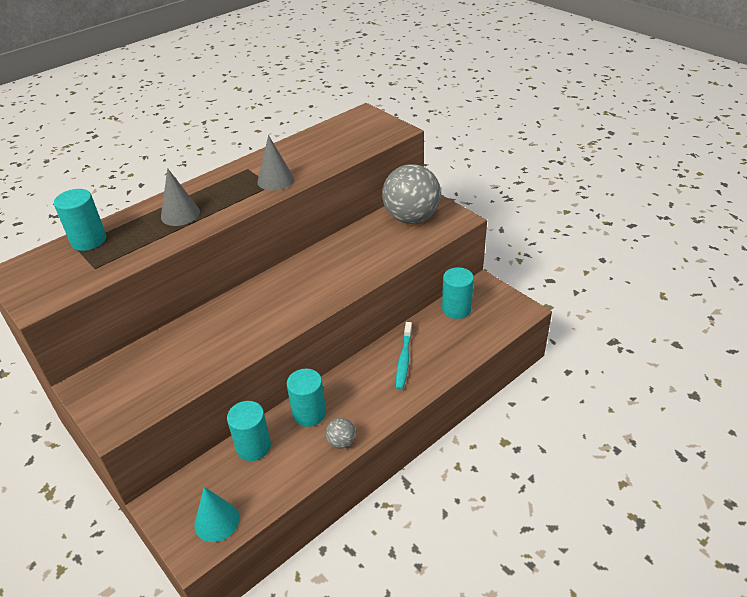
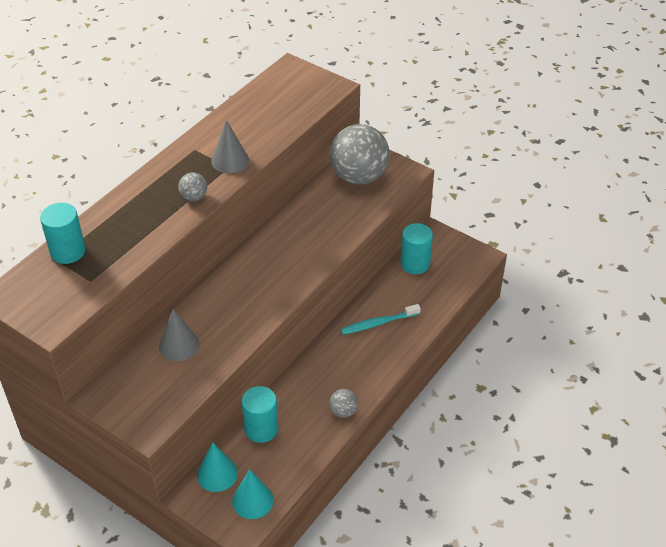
camera: 15 degrees left, 5 degrees up
(180, 214) = (148, 211): grey cone -> grey cone (179, 345)
(193, 486) = (217, 474): none -> turquoise cone
(227, 207) = (194, 197): none -> grey ball
(309, 413) = (303, 389): turquoise cylinder -> none
(404, 360) = (378, 323): turquoise toothbrush -> turquoise toothbrush turned 75 degrees clockwise

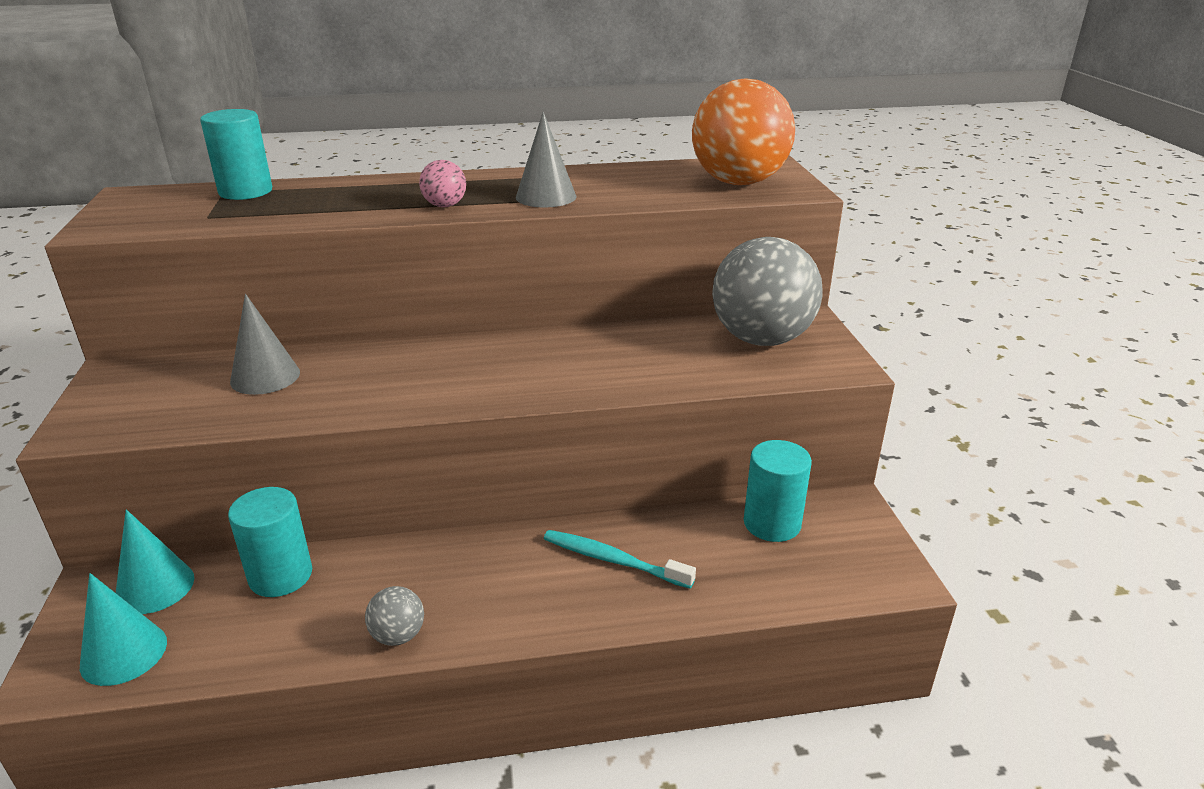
camera: 45 degrees right, 15 degrees down
(194, 197) = (445, 205): grey ball -> pink ball
(299, 95) = (738, 182): none -> orange ball

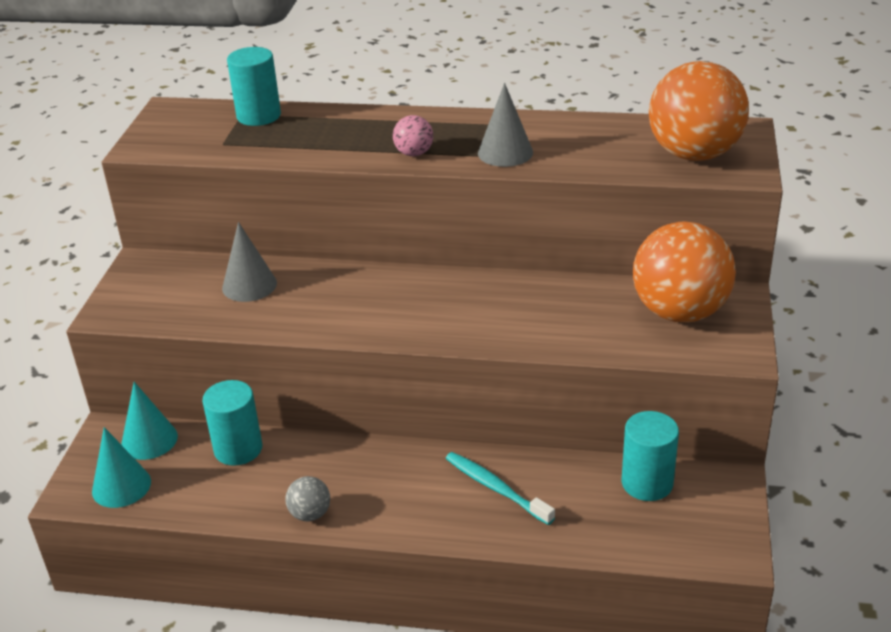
camera: 20 degrees right, 5 degrees up
(761, 339) = (680, 312): grey ball -> orange ball

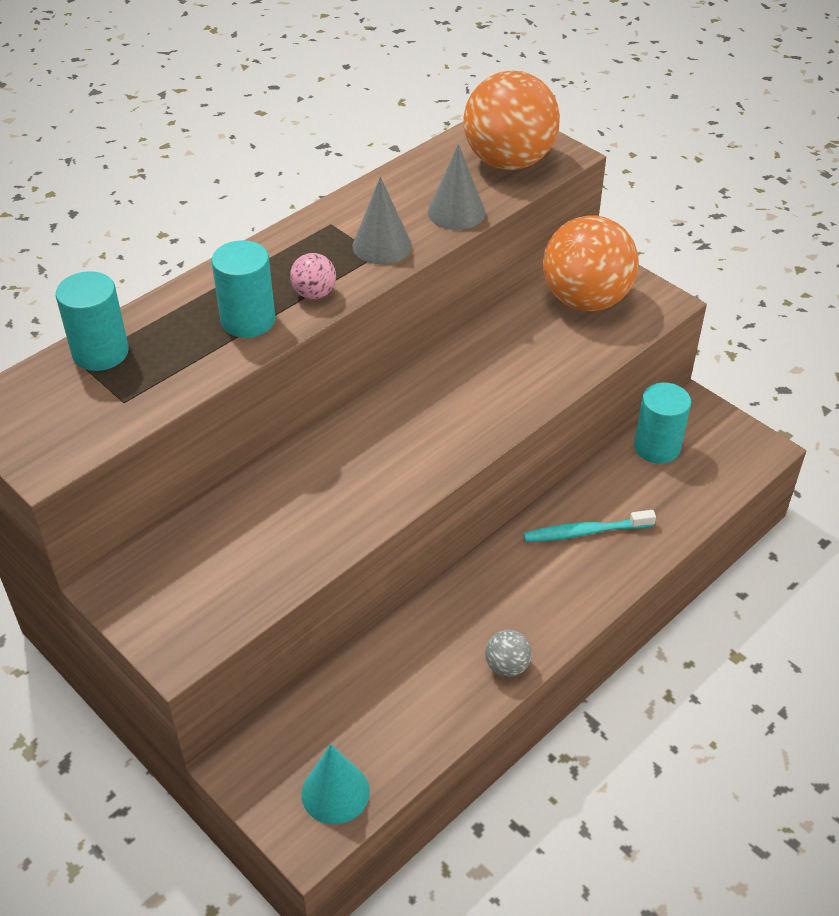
camera: 55 degrees left, 10 degrees up
(149, 440) = (287, 739): turquoise cone -> none
(238, 449) = (371, 675): turquoise cylinder -> turquoise cylinder (248, 320)
(249, 285) = (256, 524): grey cone -> grey cone (456, 212)

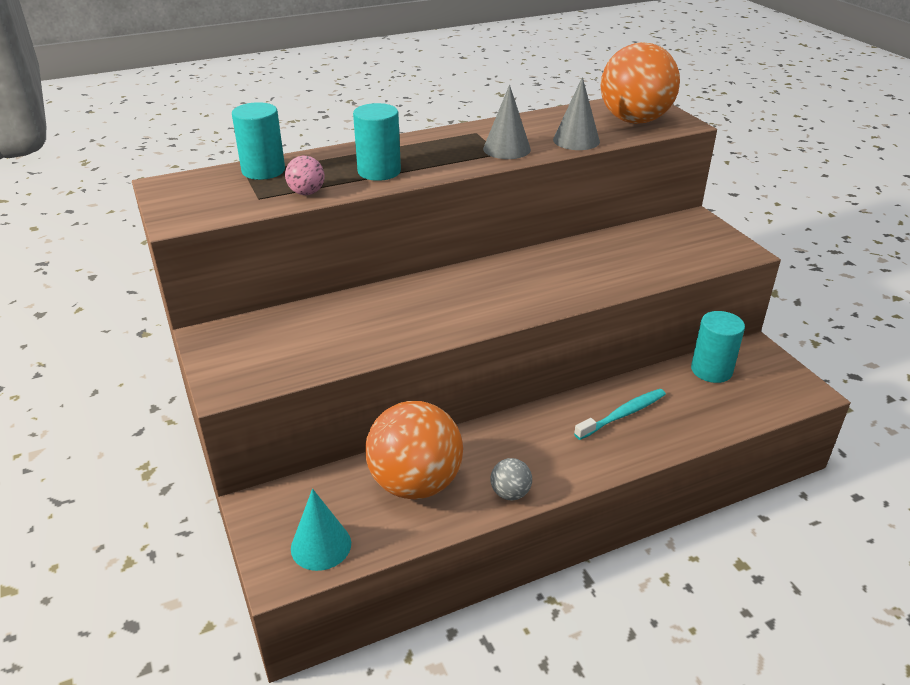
camera: 20 degrees right, 10 degrees down
(314, 294) = (438, 166): pink ball -> pink ball (307, 193)
(585, 532) = (622, 414): turquoise toothbrush -> turquoise toothbrush turned 135 degrees clockwise
(586, 300) = (675, 238): orange ball -> orange ball (415, 483)

